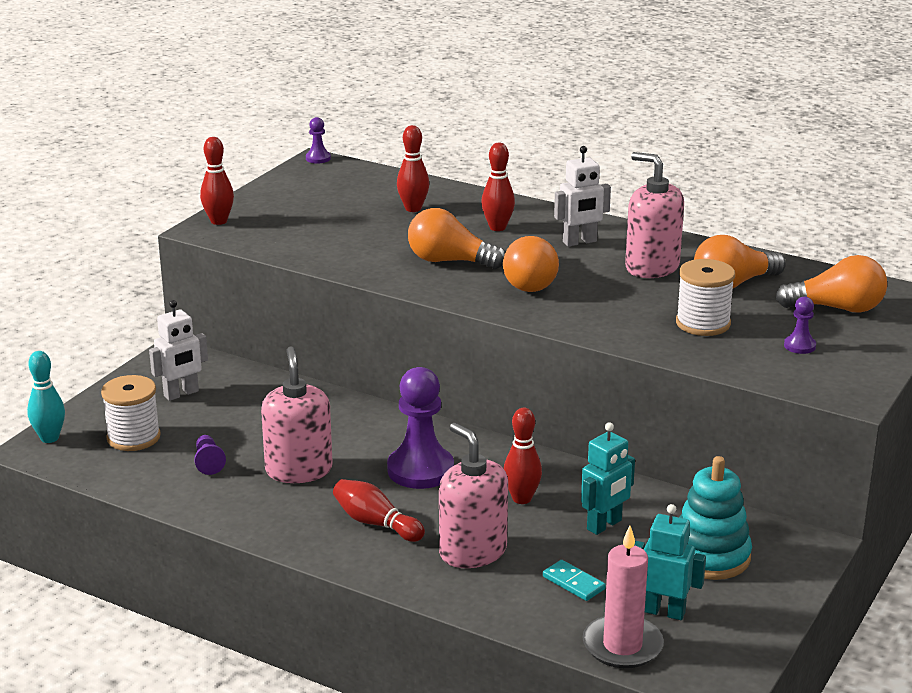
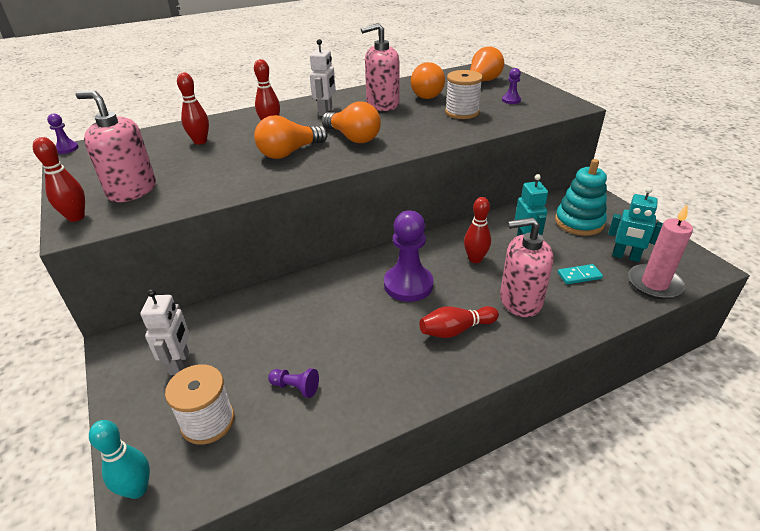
camera: 55 degrees left, 10 degrees up
(299, 470) = (355, 340): pink soap dispenser -> pink soap dispenser (132, 190)
(663, 611) = (625, 257): turquoise robot -> turquoise robot turned 120 degrees counterclockwise

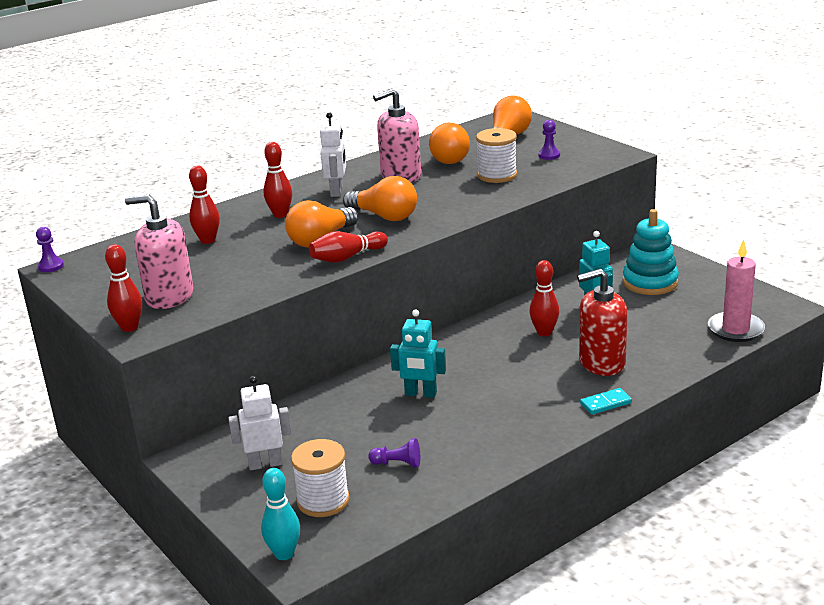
camera: 10 degrees left, 10 degrees down
(180, 363) = (265, 464): white robot -> white robot turned 90 degrees counterclockwise
(408, 285) = (479, 365): purple pawn -> none
(456, 330) = (542, 396): red bowling pin -> red bowling pin (347, 257)
(520, 301) = (601, 363): pink soap dispenser -> red soap dispenser
(579, 276) = (658, 333): turquoise domino -> turquoise domino (605, 403)
(625, 257) = (704, 309): turquoise robot -> turquoise robot (420, 394)

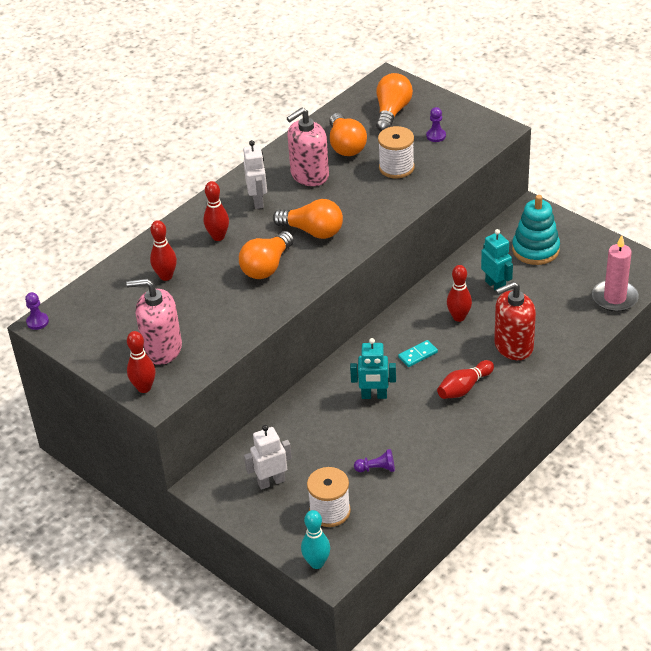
camera: 10 degrees left, 15 degrees up
(347, 257) = (297, 287): red bowling pin -> red bowling pin (464, 388)
(605, 403) = (525, 389): turquoise domino -> turquoise domino (418, 355)

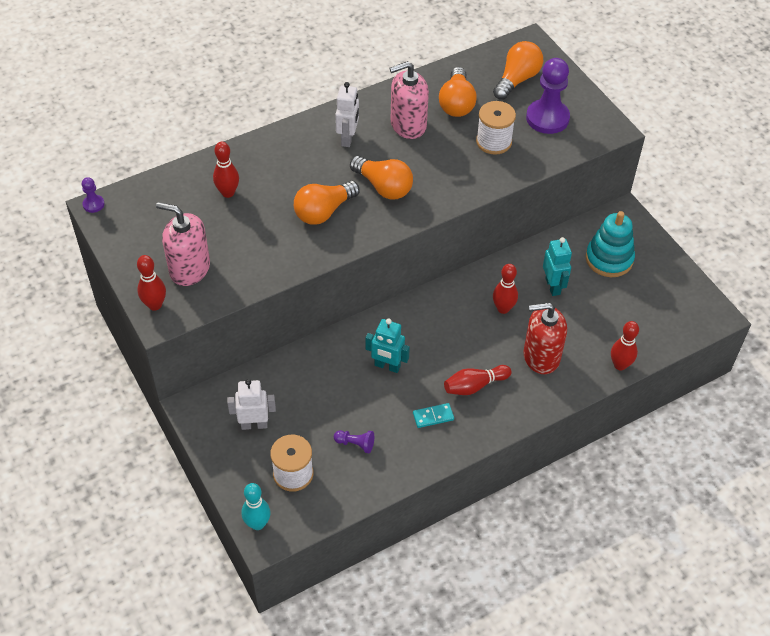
camera: 15 degrees right, 10 degrees up
(218, 237) = (294, 165): red bowling pin -> red bowling pin (620, 365)
(418, 355) = (447, 336): turquoise domino -> turquoise domino (433, 416)
(436, 136) = (547, 118): purple pawn -> purple pawn, size x2.17
(614, 298) = (663, 336): pink candle -> none

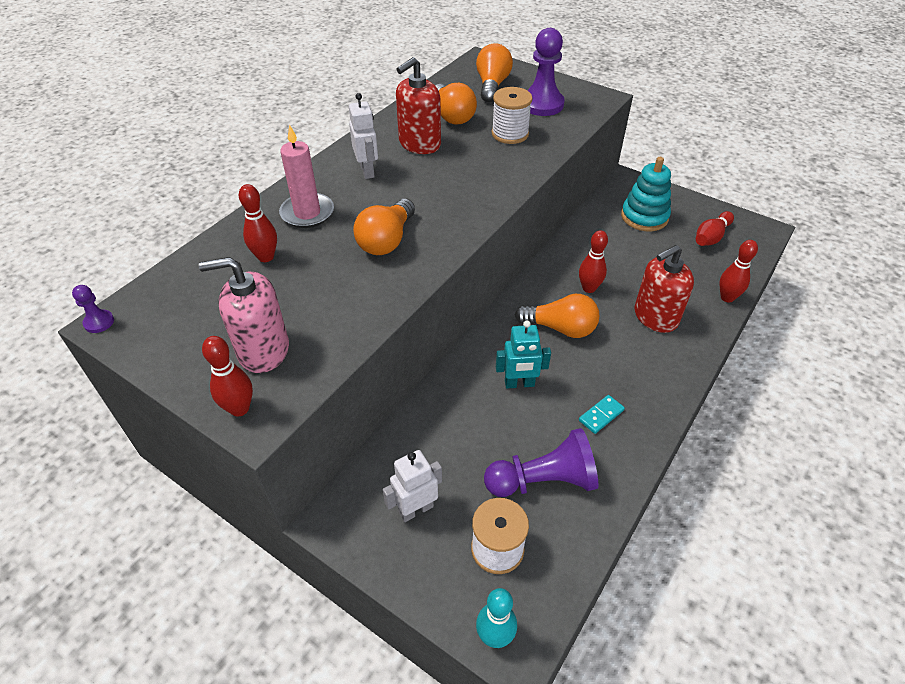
camera: 25 degrees left, 5 degrees down
(278, 163) = (307, 213): none -> pink candle
(355, 444) = (543, 480): purple pawn -> purple pawn, size x2.17
(383, 187) = (433, 200): orange light bulb -> orange light bulb (560, 328)
(408, 125) = (419, 144): pink soap dispenser -> red soap dispenser
(474, 386) = (617, 368): red bowling pin -> red bowling pin (711, 237)
(553, 286) = (616, 254): turquoise robot -> none

